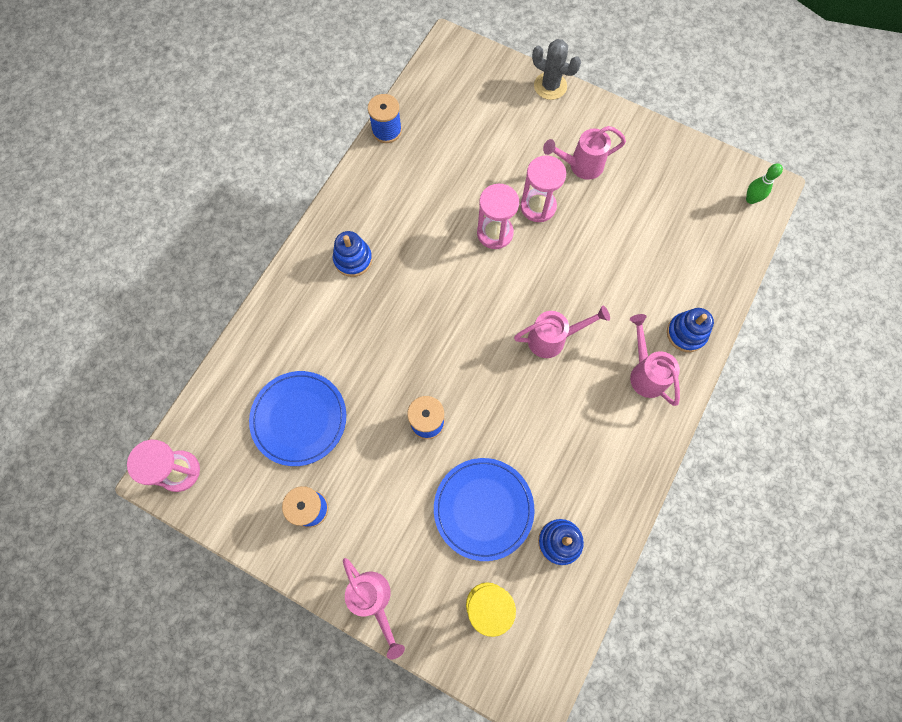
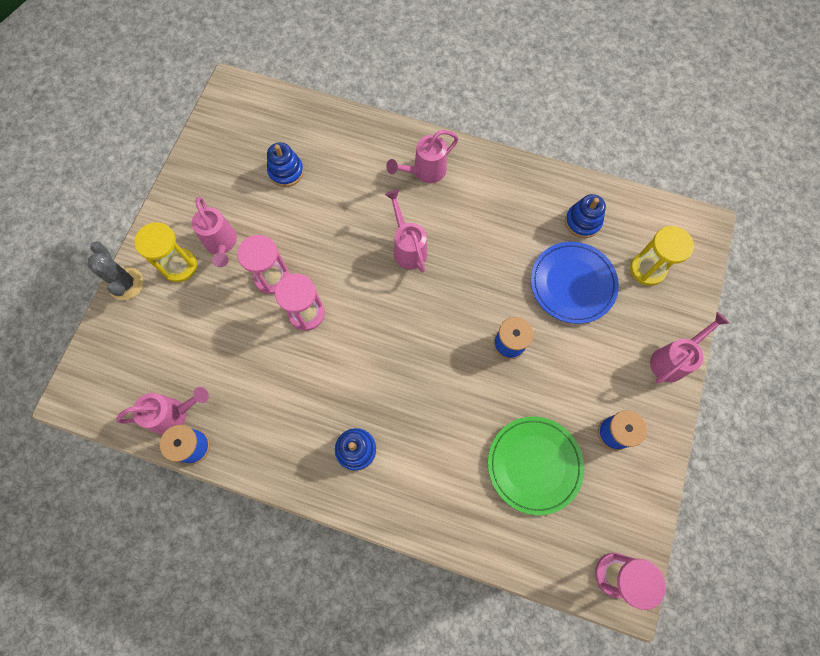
camera: 100 degrees left, 0 degrees up
(299, 419) = (534, 465): blue plate -> green plate
(418, 118) = (175, 414): none -> pink watering can
(550, 86) = (126, 284): grey cactus -> grey cactus turned 45 degrees counterclockwise
(562, 129) = (179, 266): none -> yellow hourglass
(686, 333) = (383, 144): blue stacking toy -> blue stacking toy (286, 171)
(751, 199) = (244, 102): green bowling pin -> none

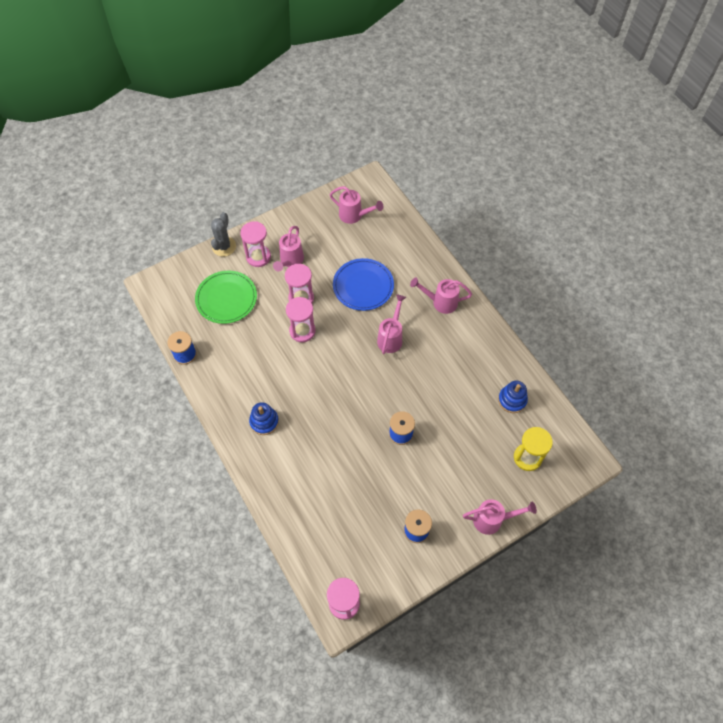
camera: 40 degrees right, 10 degrees down
(175, 414) = (190, 331): pink watering can -> pink watering can (354, 216)
(179, 266) = (258, 257): yellow hourglass -> pink hourglass
(286, 171) = (360, 246): blue stacking toy -> none
(534, 465) = (353, 509): green plate -> green plate (226, 298)
(572, 284) = (471, 430): blue plate -> blue plate (363, 286)

